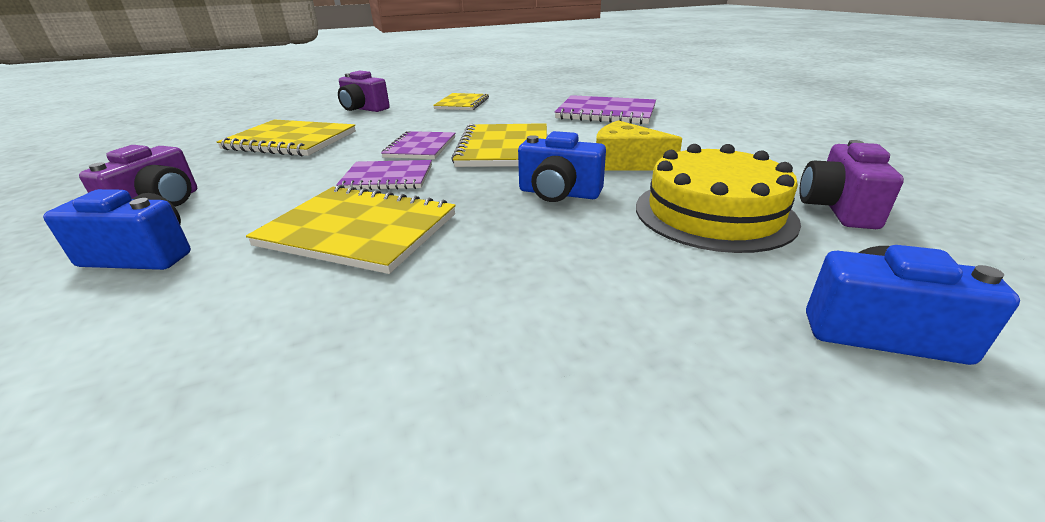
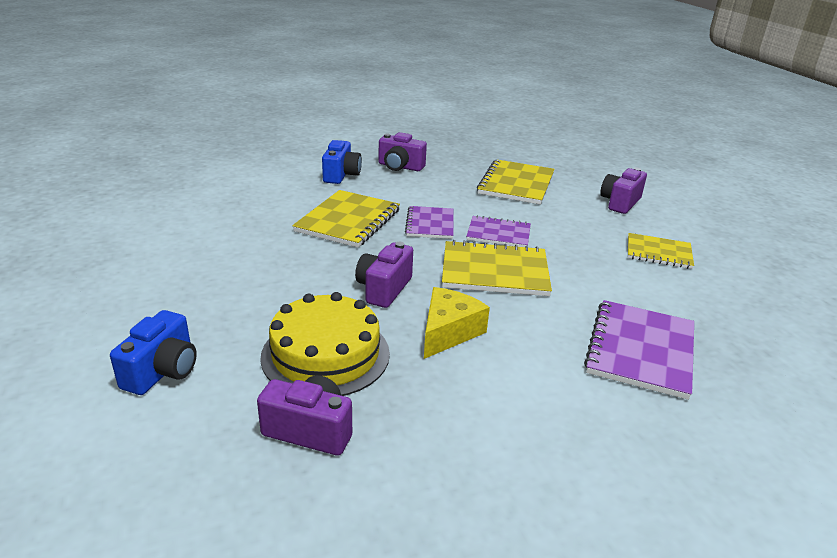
camera: 90 degrees right, 0 degrees up
(559, 193) = (384, 289): blue camera -> purple camera

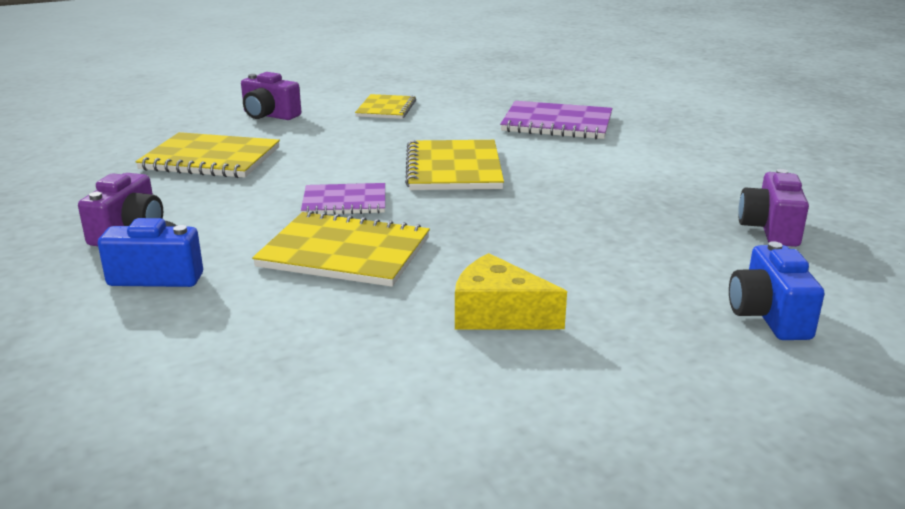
camera: 95 degrees left, 5 degrees down
(162, 371) = (768, 316): blue camera -> blue camera turned 105 degrees counterclockwise
(325, 354) = (662, 234): yellow cake -> none
(384, 289) = (520, 217): purple camera -> none
(448, 332) = (581, 185): yellow cheese -> yellow cheese (498, 314)
(498, 234) = (363, 167): purple notebook -> none

